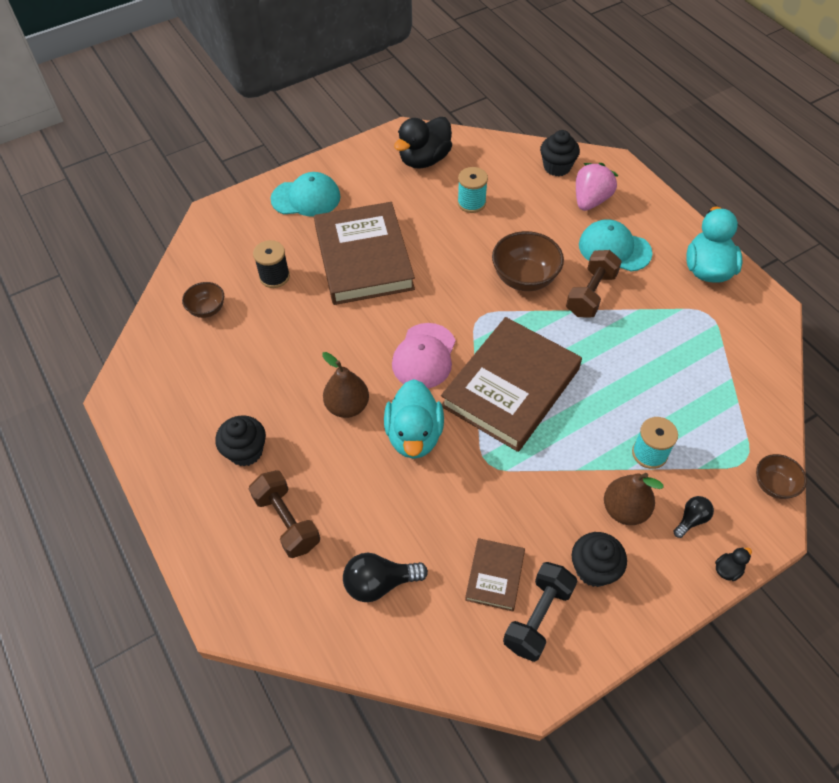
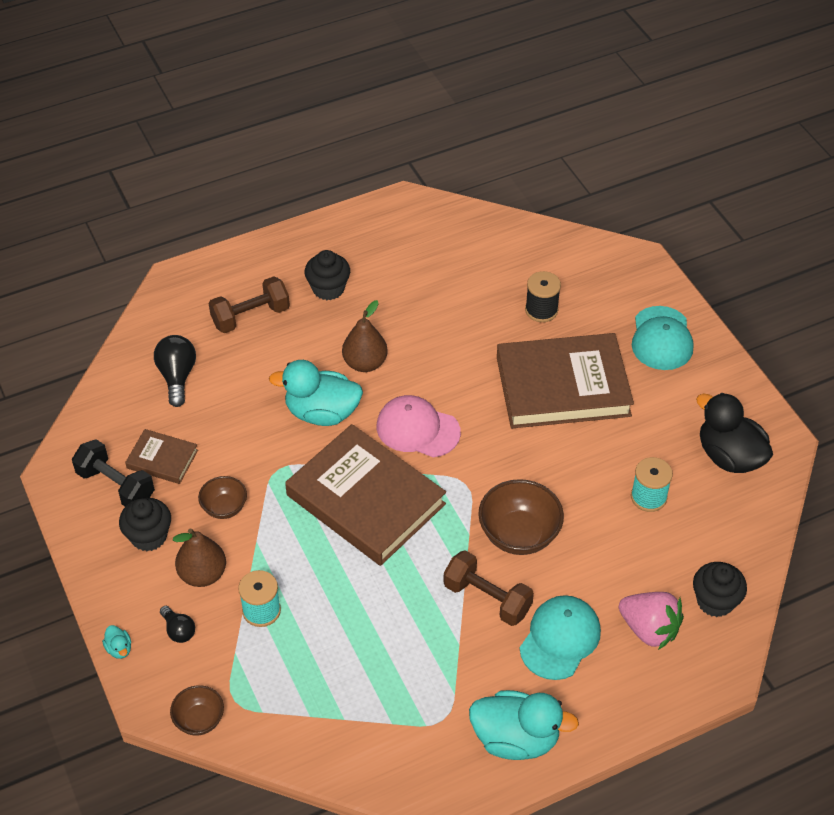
camera: 95 degrees right, 5 degrees down
(207, 309) = (501, 258): brown bowl -> brown bowl (224, 508)
(727, 569) = (119, 649): black duck -> turquoise duck

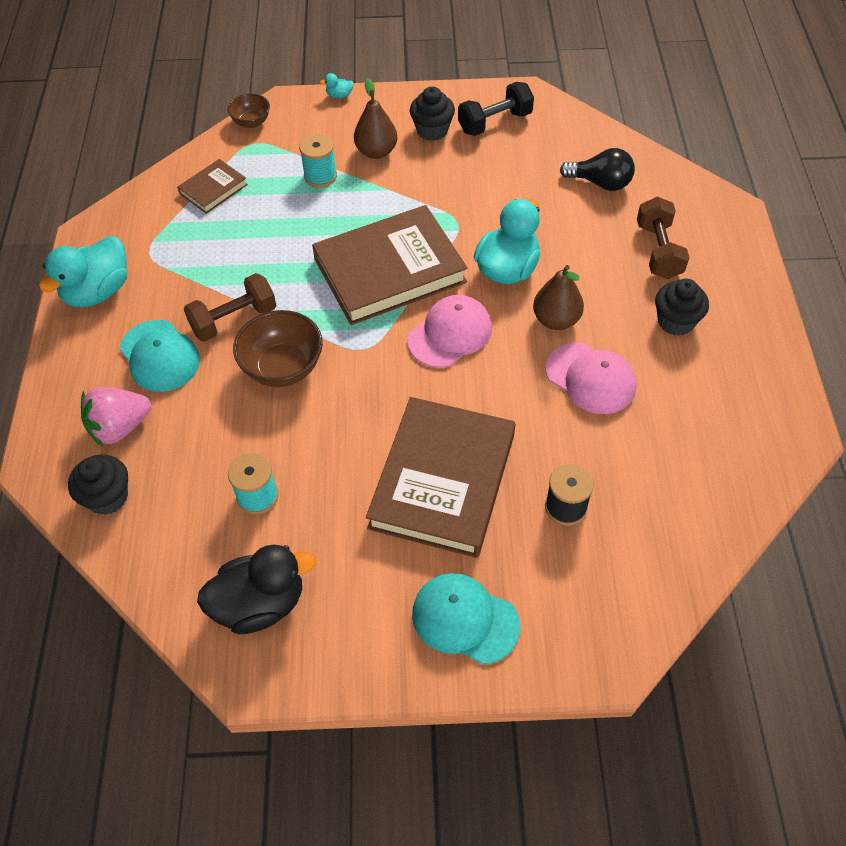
camera: 115 degrees right, 5 degrees up
(162, 459) = (508, 154): brown book -> brown book (213, 189)
(178, 630) = (334, 128): black light bulb -> none
(224, 508) = (435, 179): brown bowl -> none
(415, 326) = (590, 378): none -> pink cap

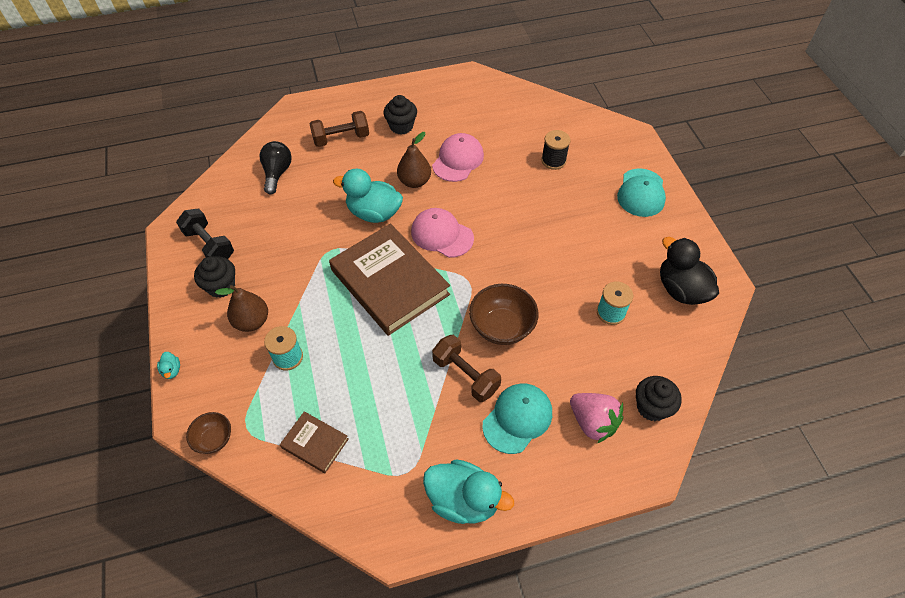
camera: 105 degrees left, 0 degrees up
(443, 480) = (559, 218): brown book -> none

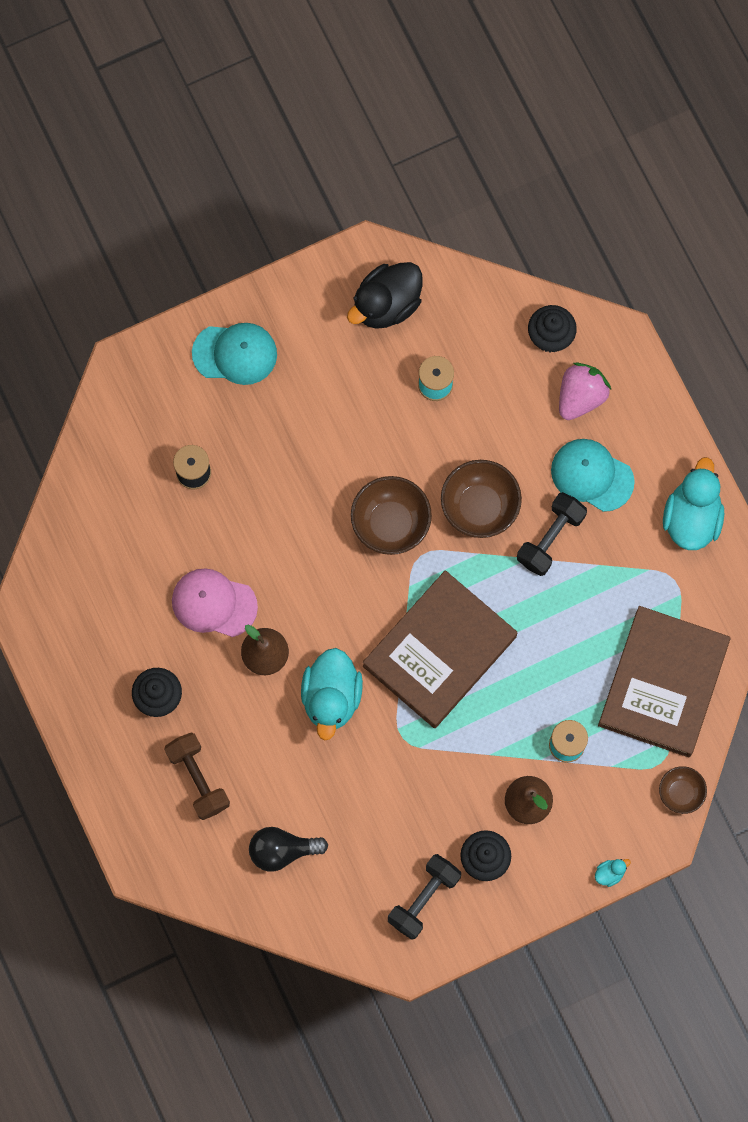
camera: 100 degrees left, 20 degrees up
(315, 443) = (663, 683): brown book -> brown book, size x2.15
(442, 235) = (352, 601): pink cap -> none
(465, 375) = (550, 538): brown dumbbell -> black dumbbell
(498, 266) = (390, 523): none -> brown bowl

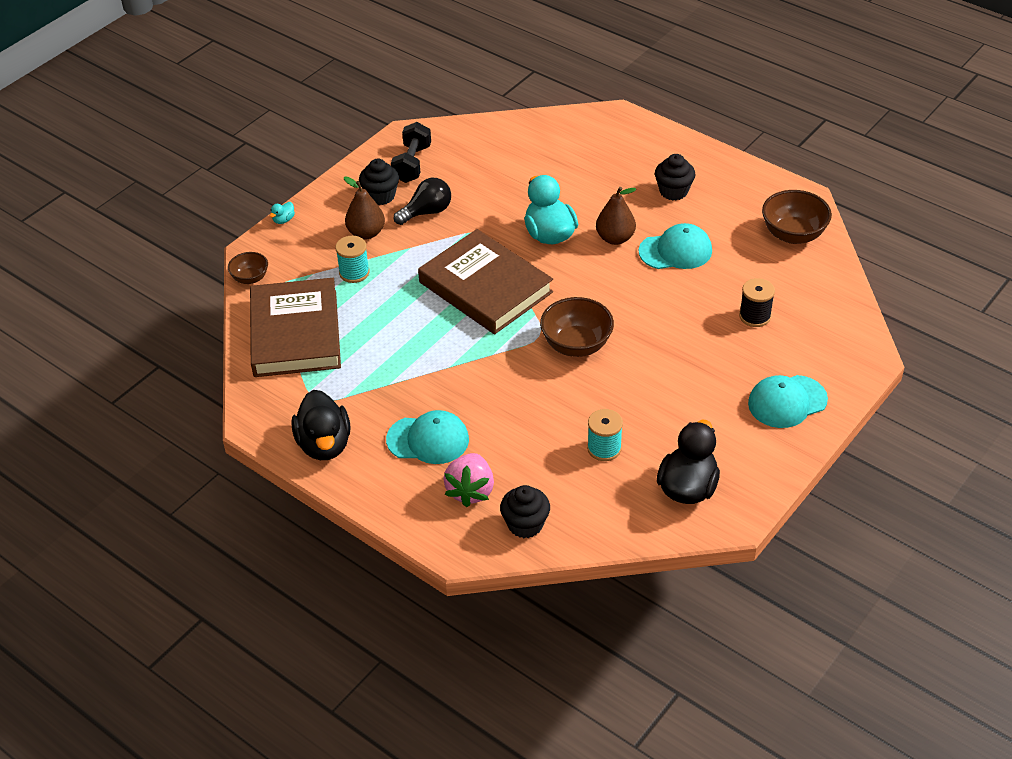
camera: 155 degrees right, 30 degrees down
(198, 779) = (612, 164): brown dumbbell -> none
(214, 603) = (675, 251): pink cap -> turquoise cap
(282, 850) = (527, 152): black light bulb -> black light bulb (427, 212)
(439, 651) = (485, 287): brown book -> brown book turned 60 degrees counterclockwise
(479, 507) = (511, 382): brown bowl -> brown bowl (793, 234)
(550, 538) = (439, 385): black dumbbell -> none
(691, 518) = (324, 444): turquoise duck -> black duck

